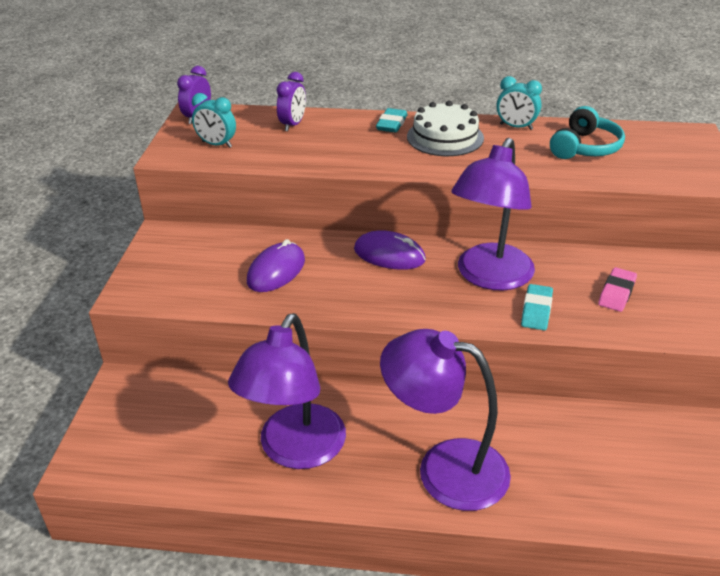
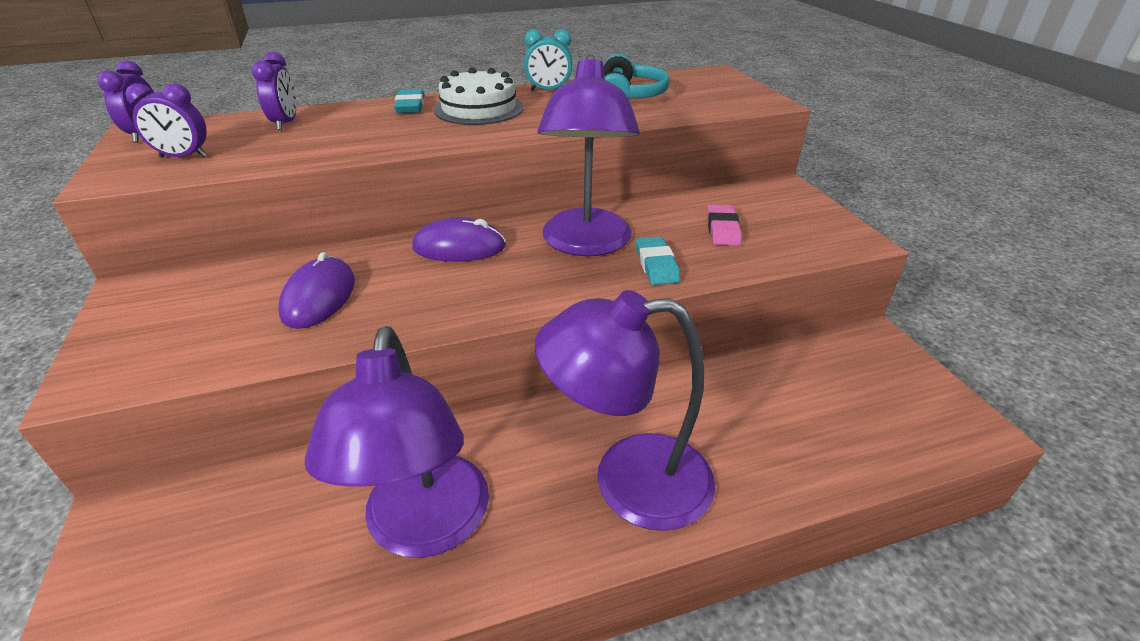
camera: 25 degrees left, 0 degrees up
(216, 144) = (183, 157): turquoise clock -> purple clock

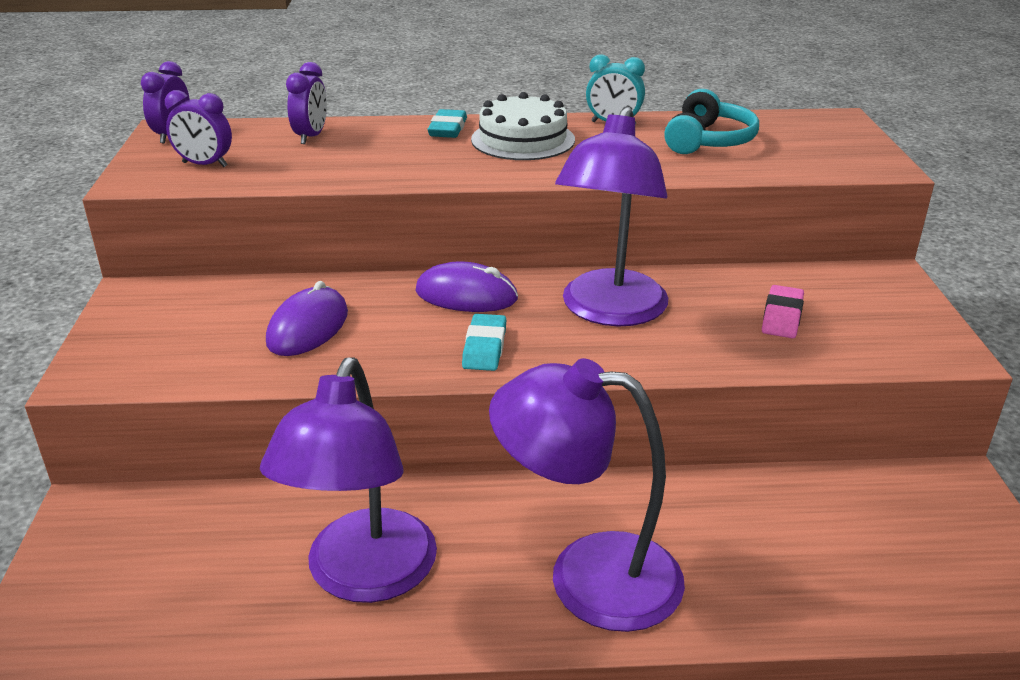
camera: 15 degrees right, 5 degrees down
(656, 265) = (682, 346): turquoise eraser -> turquoise eraser (484, 347)

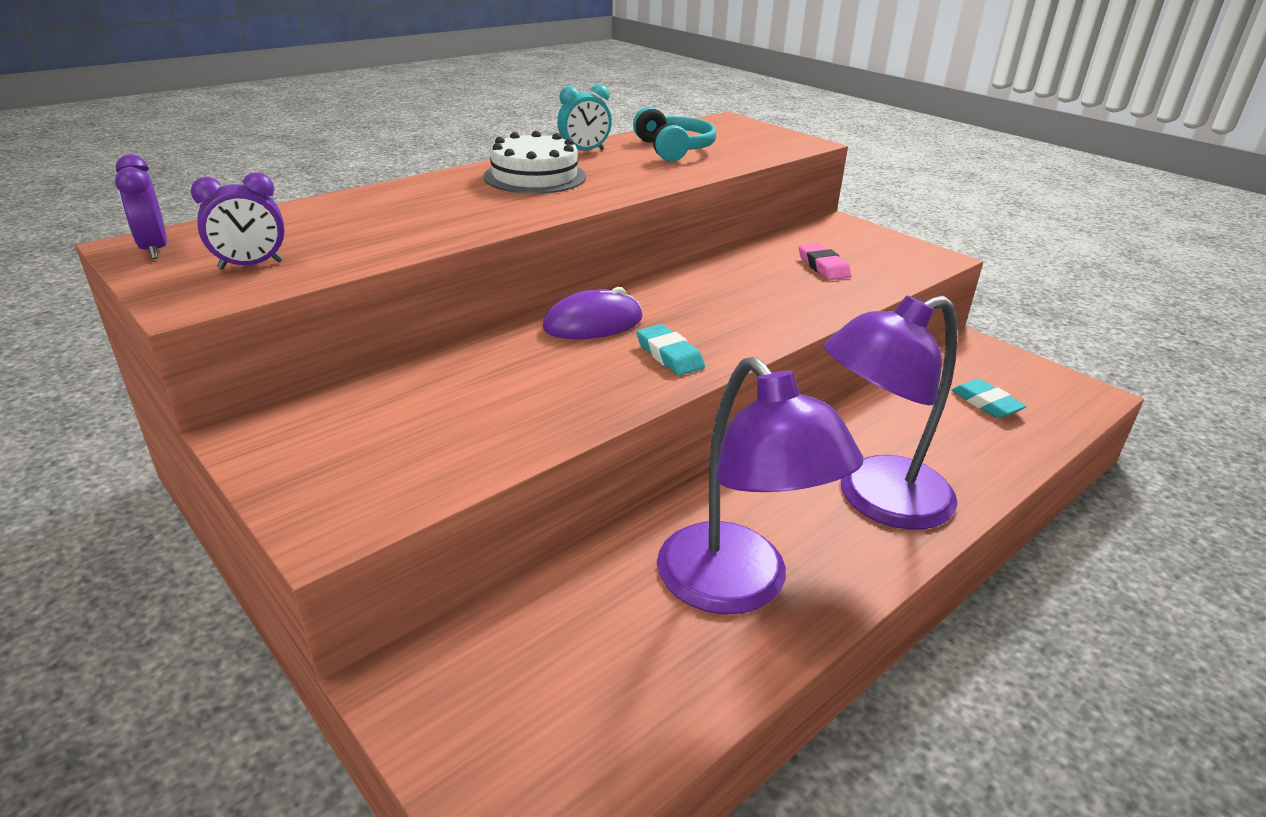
camera: 40 degrees left, 0 degrees up
(308, 327) = (496, 395): purple mouse -> none
(311, 136) = (327, 215): purple clock -> none
(448, 129) = (453, 182): turquoise eraser -> turquoise eraser (986, 403)
(609, 311) = (715, 299): purple lamp -> none

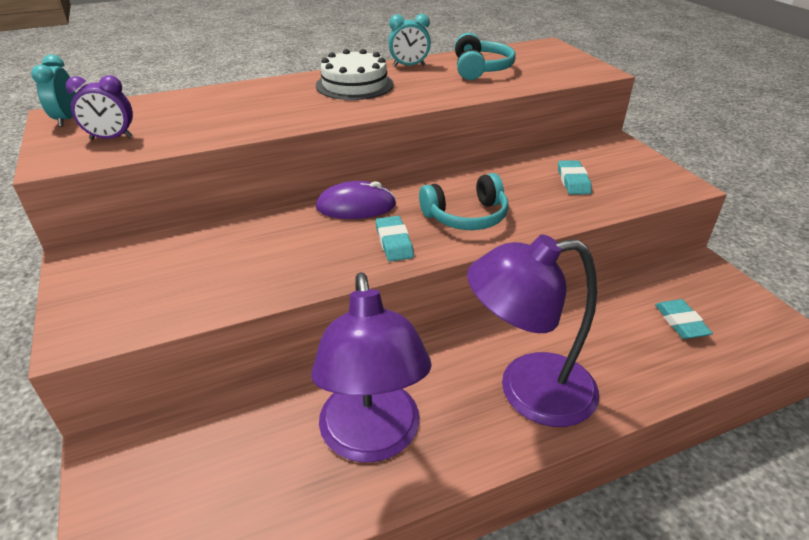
camera: 20 degrees right, 5 degrees up
(154, 249) = (67, 119): purple clock -> turquoise clock
(733, 317) = (466, 216): none -> turquoise headphones
(823, 266) = (573, 181): pink eraser -> turquoise eraser

